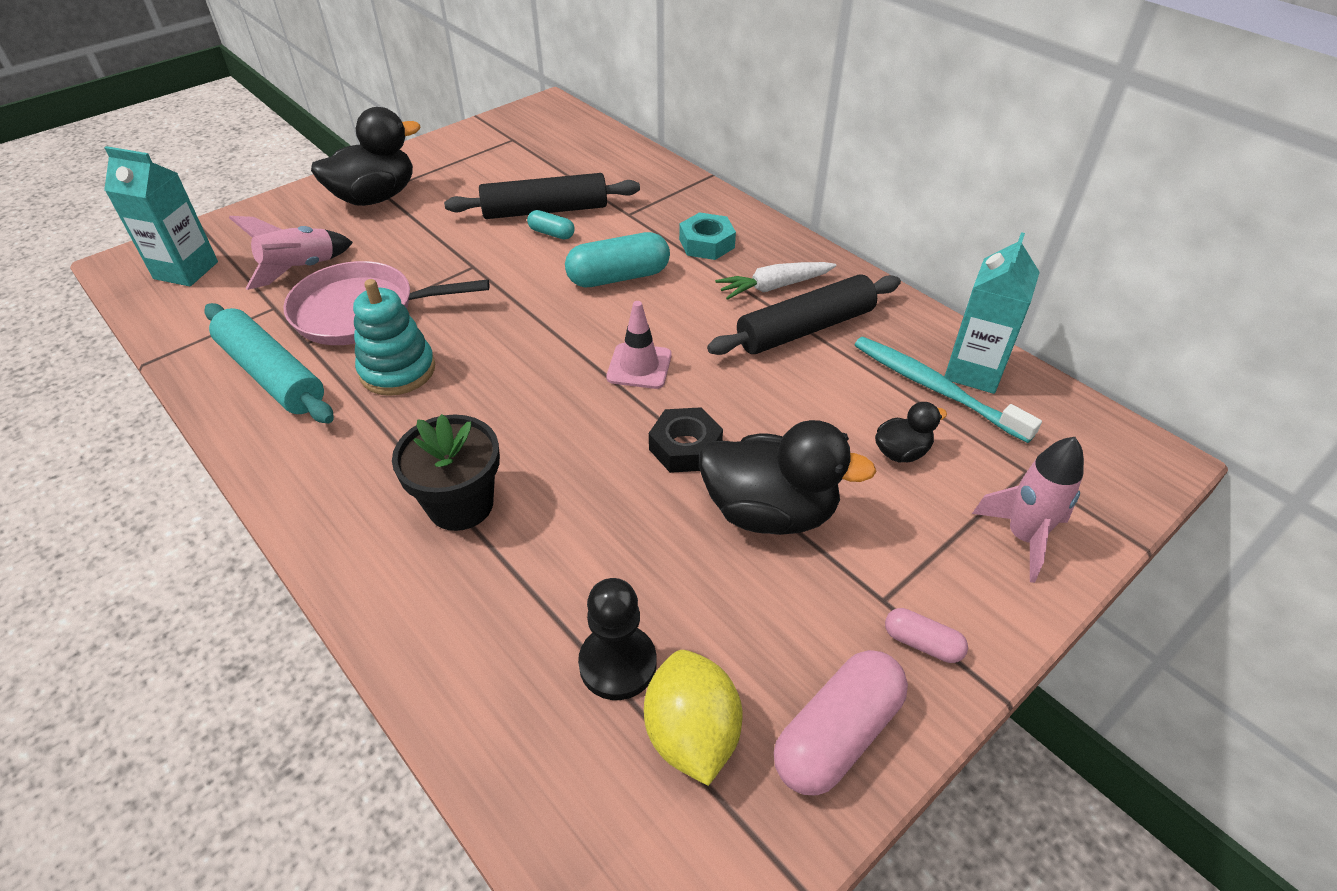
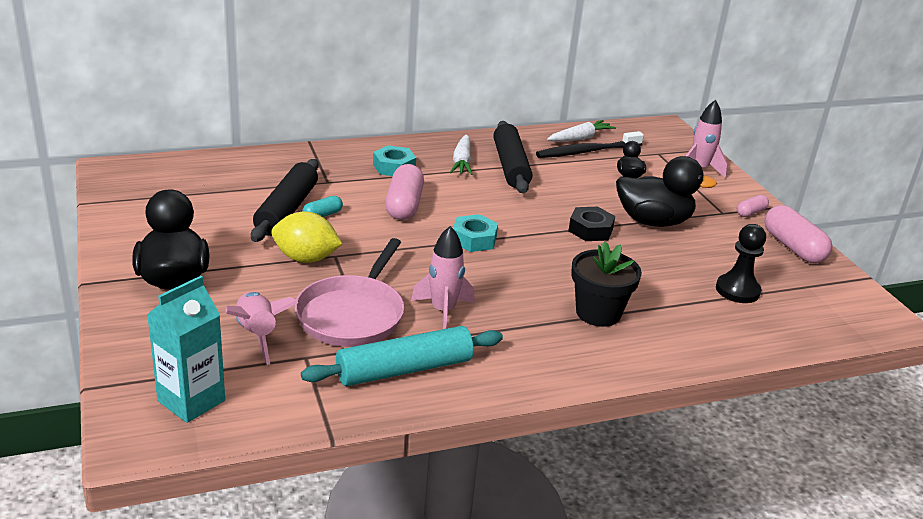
camera: 70 degrees left, 15 degrees down
(397, 370) = (443, 311): turquoise stacking toy -> pink rocket
(578, 350) = (474, 239): none -> turquoise nut
(618, 277) = (404, 205): turquoise capsule -> pink capsule
(639, 366) = (507, 224): pink traffic cone -> none
(691, 734) = (784, 282): yellow lemon -> yellow lemon (306, 258)
(770, 512) = (653, 221): black duck -> black duck turned 60 degrees clockwise
(935, 388) = (586, 151): turquoise toothbrush -> black toothbrush
(974, 371) = (580, 138): turquoise carton -> white carrot

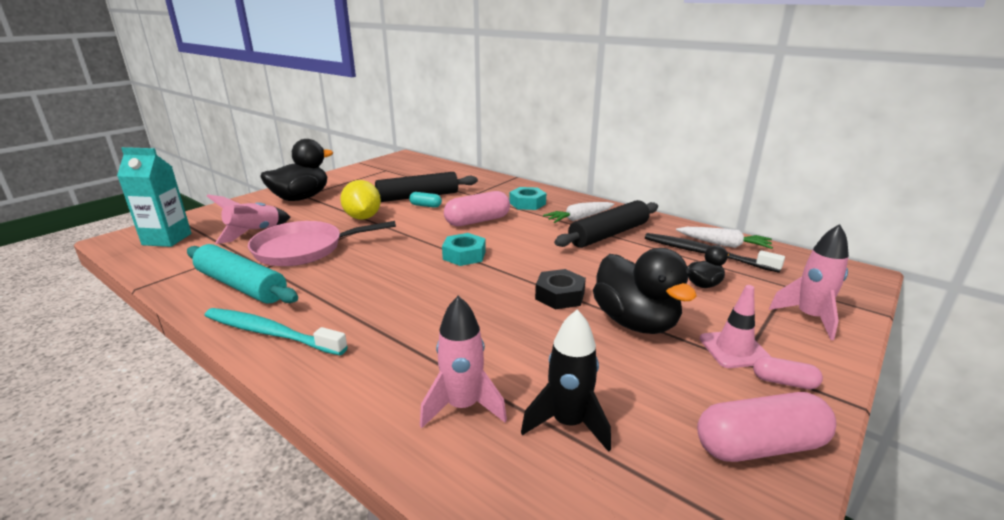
camera: 60 degrees right, 5 degrees down
(443, 311) = (338, 275): pink rocket -> pink rocket (462, 407)
(523, 371) = (270, 333): none -> turquoise toothbrush
(598, 313) = (407, 342): black flower pot -> none
(710, 208) = (734, 349): none -> pink traffic cone
(737, 290) = (568, 423): black pawn -> black rocket
(793, 247) = (759, 446): pink capsule -> pink capsule turned 45 degrees clockwise

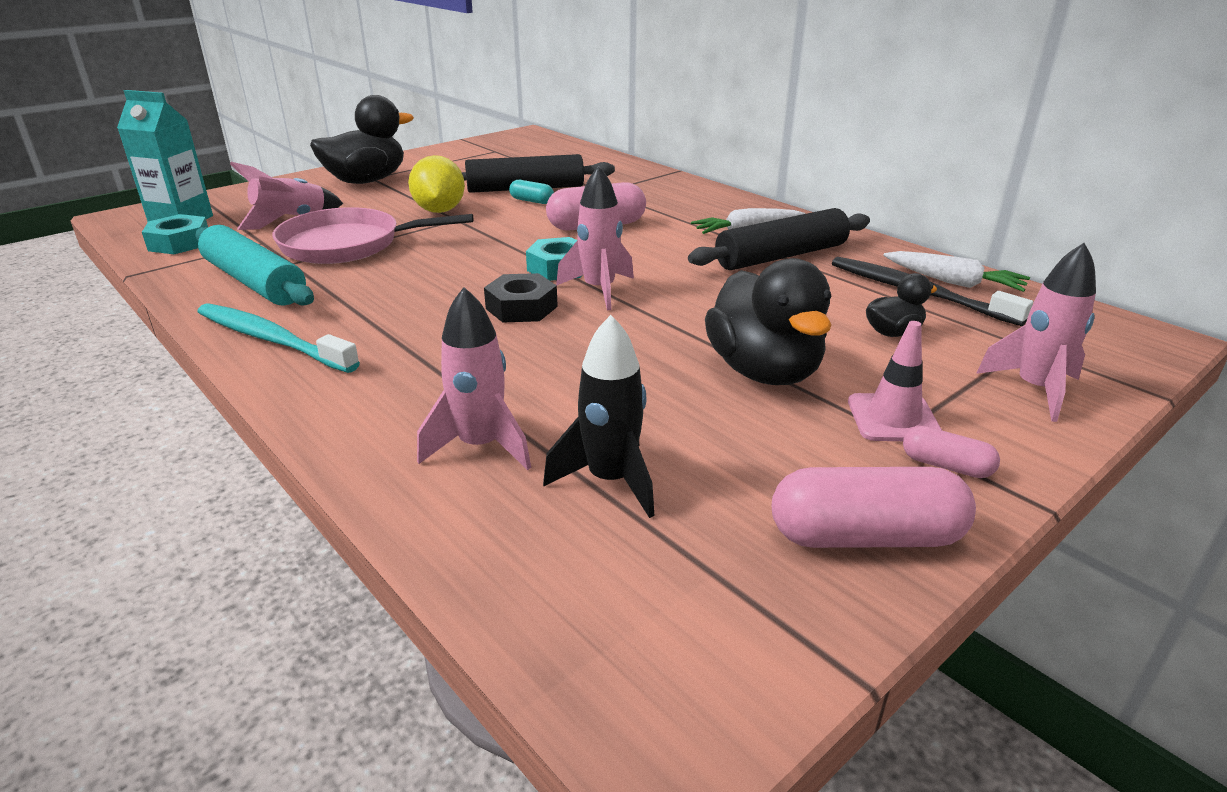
camera: 10 degrees right, 5 degrees up
(499, 270) = (599, 290): none -> pink rocket
(527, 203) = (679, 207): turquoise nut -> turquoise nut (179, 243)
(560, 295) = (671, 329): black nut -> black nut (521, 307)

